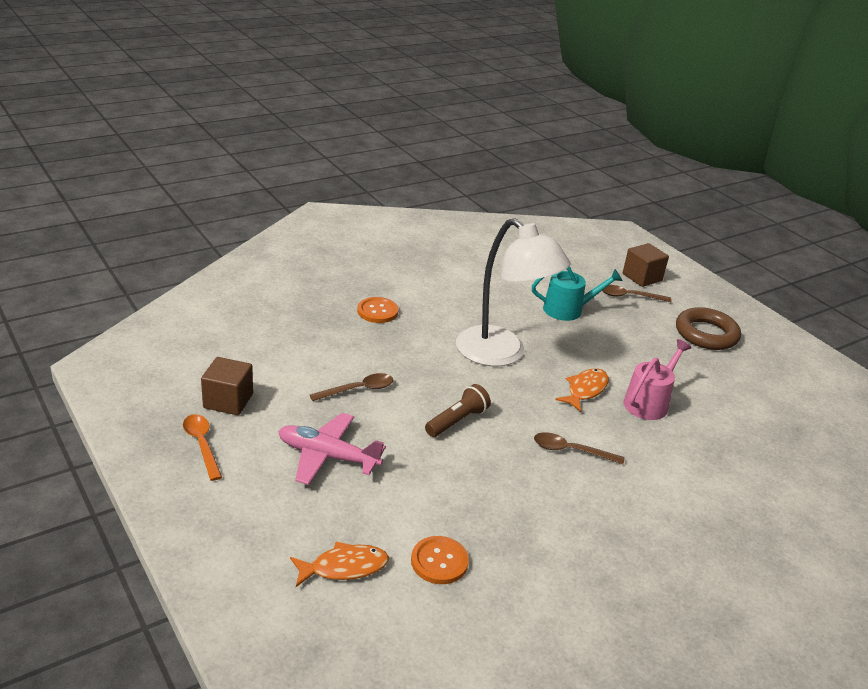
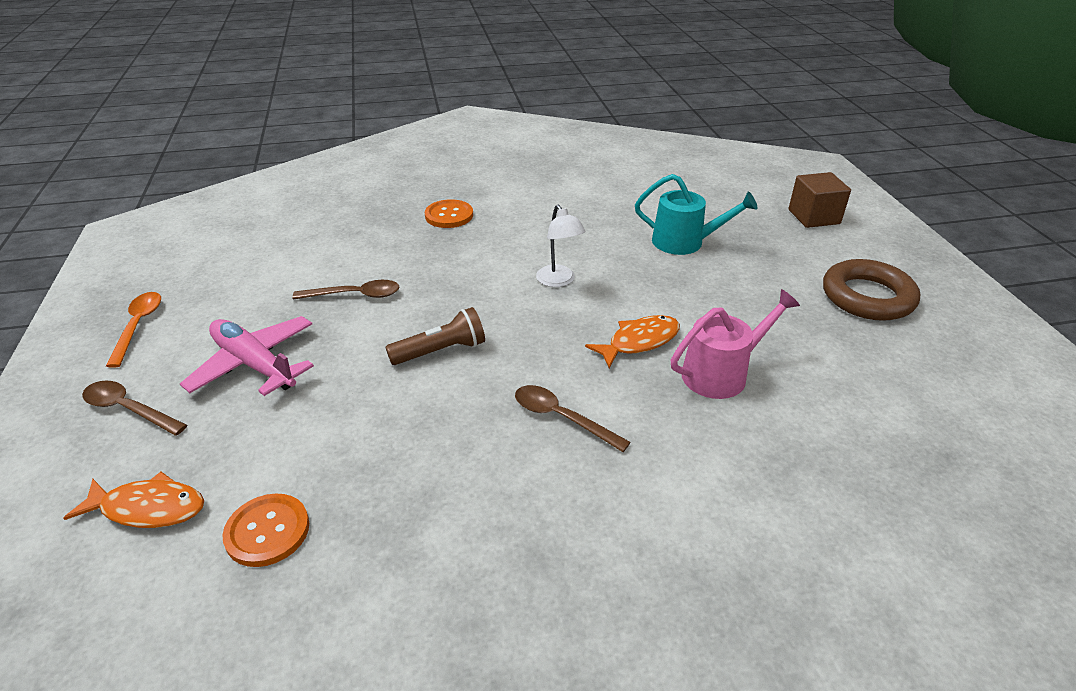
camera: 25 degrees right, 5 degrees up
(228, 401) = (208, 284): brown cube -> none
(501, 354) = (559, 281): white lamp -> white lamp, size x0.44
(629, 296) = (781, 237): brown spoon -> brown spoon (129, 409)

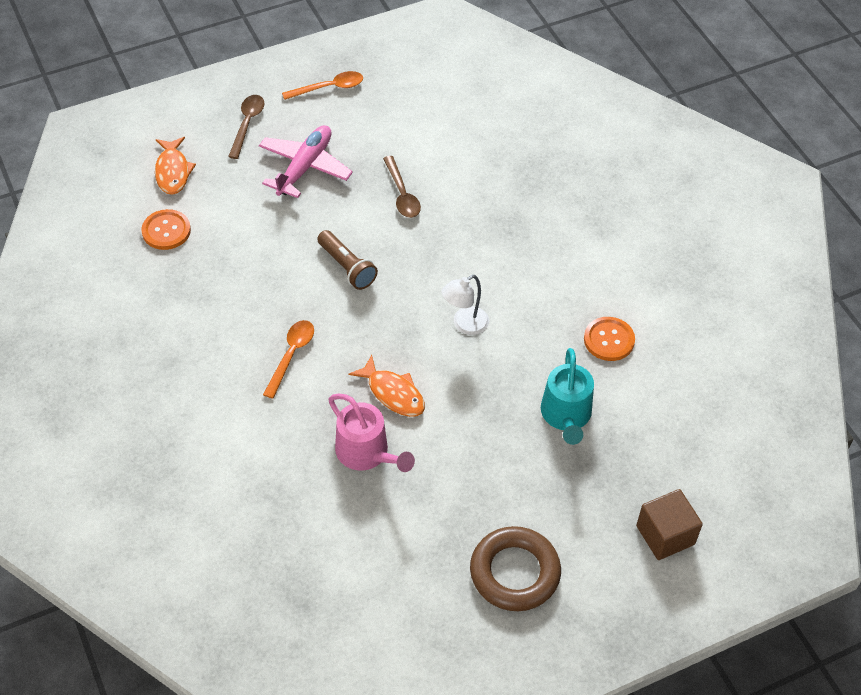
camera: 75 degrees right, 15 degrees up
(449, 215) = (549, 220): orange button -> orange button (609, 340)
(562, 418) = (291, 355): brown spoon -> orange spoon

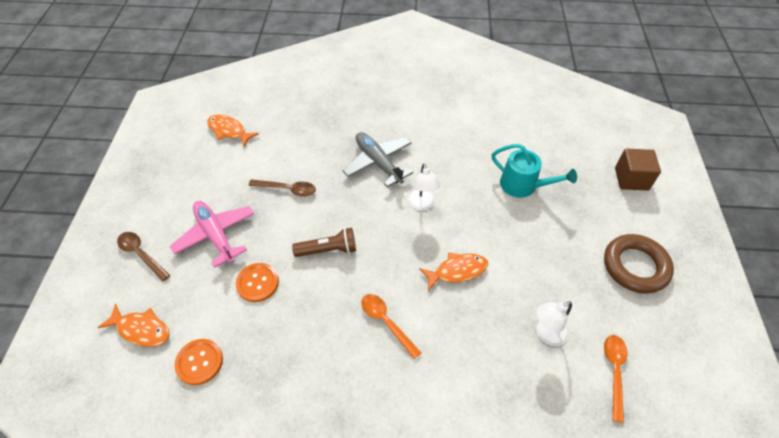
camera: 60 degrees left, 0 degrees up
(329, 88) = (155, 188): orange spoon -> orange spoon (614, 371)
(361, 505) = (546, 334): none -> white lamp
(366, 453) = (501, 311): pink watering can -> none
(447, 101) = (229, 131): none -> orange fish
(499, 257) = (378, 163): none -> grey plane
(609, 340) = (476, 140): orange button -> orange button (257, 283)

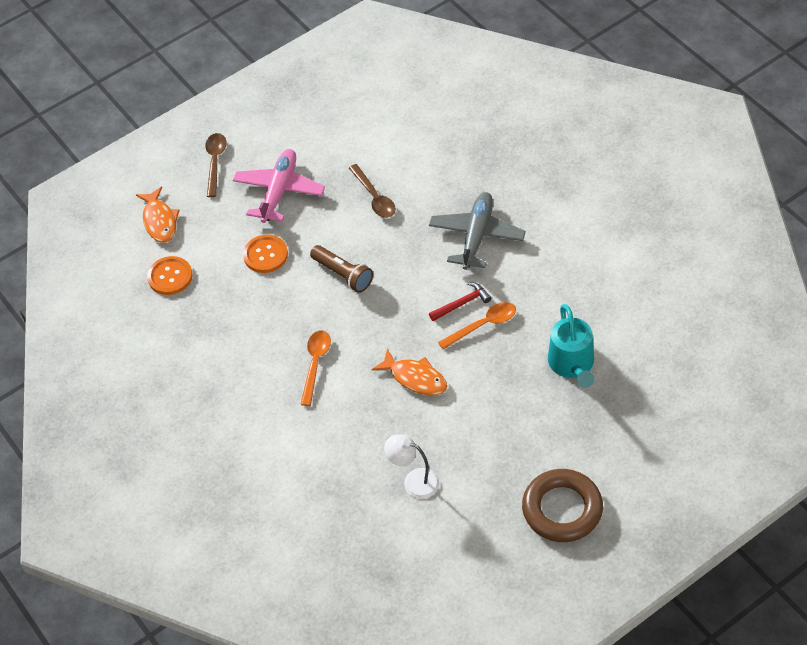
camera: 55 degrees right, 0 degrees up
(229, 131) = (392, 102): orange fish -> none
(422, 205) = (462, 303): white lamp -> red hammer
(614, 371) = (425, 550): orange spoon -> orange spoon (483, 325)
(631, 179) = (683, 448): brown cube -> none

